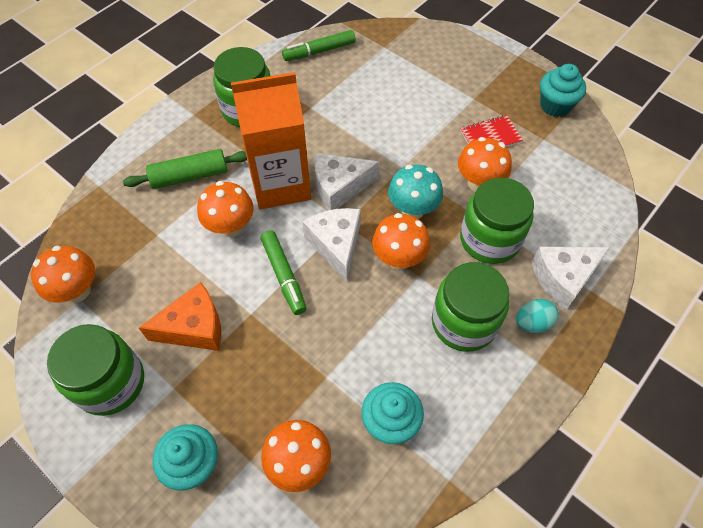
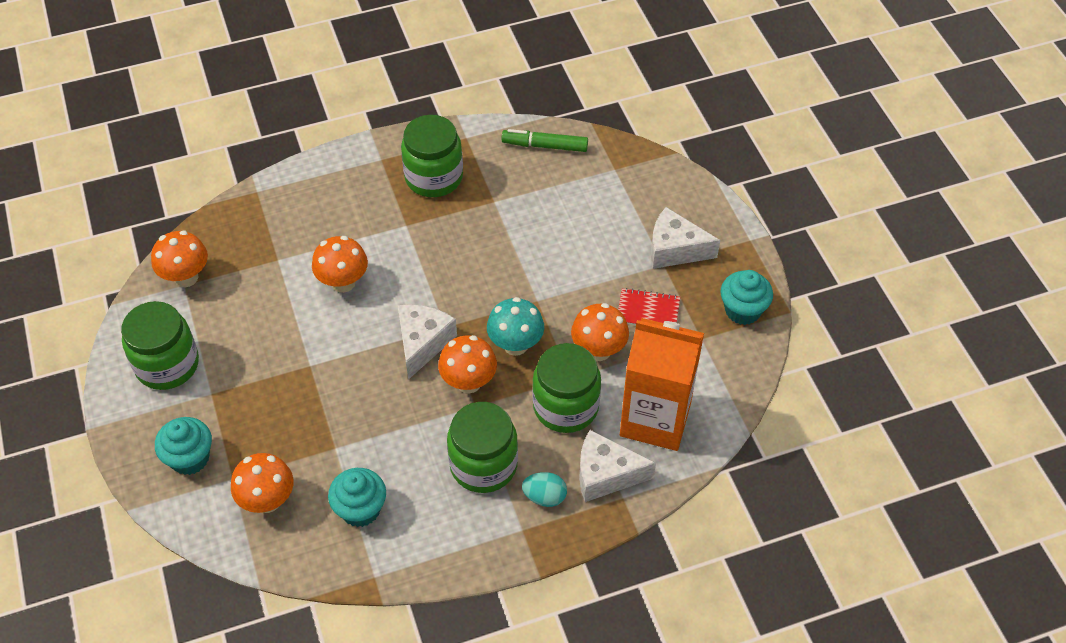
camera: 30 degrees right, 5 degrees down
(190, 176) = (339, 218): green rolling pin -> none
(194, 327) = (257, 354): orange cheese -> none
(280, 184) = (413, 264): orange carton -> orange carton (655, 419)
(284, 276) = (359, 347): green marker -> none
(339, 187) = (464, 292): white cheese -> white cheese (675, 249)

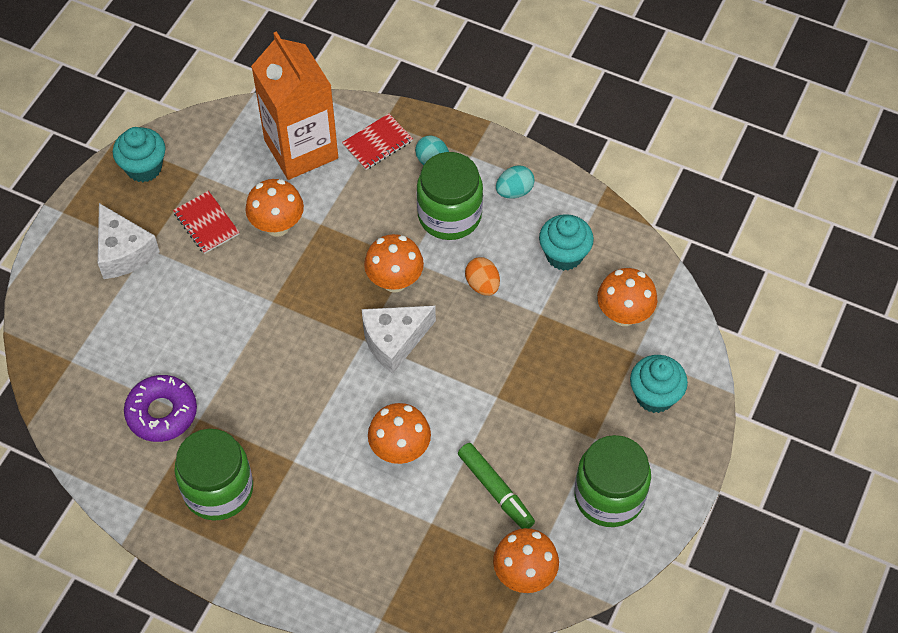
camera: 135 degrees left, 5 degrees up
(401, 433) = (482, 285): none -> orange egg
(454, 529) = (514, 191): none -> turquoise egg
(515, 345) = (329, 280): turquoise mushroom -> none
(521, 187) = (162, 413): none -> purple donut
(545, 146) = (93, 436): green marker -> green marker (495, 490)
(565, 406) = (348, 207): green jar -> none
(605, 474) = (377, 143): white cheese -> red notebook

